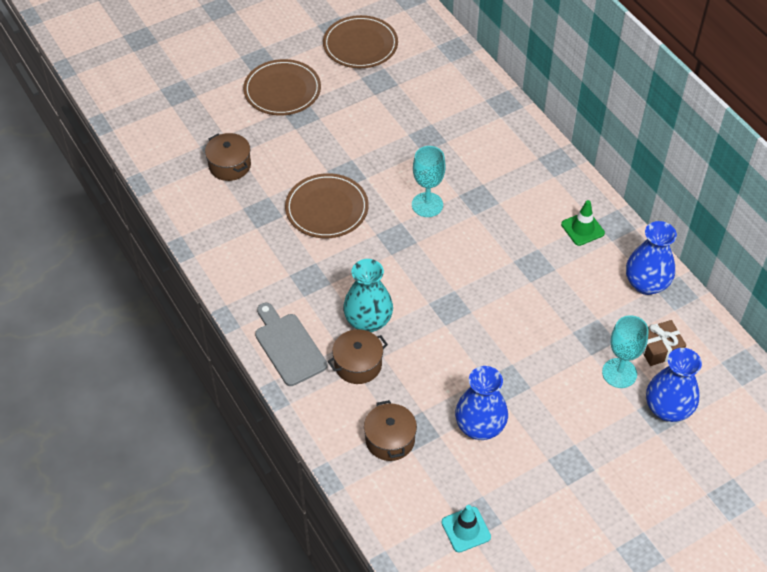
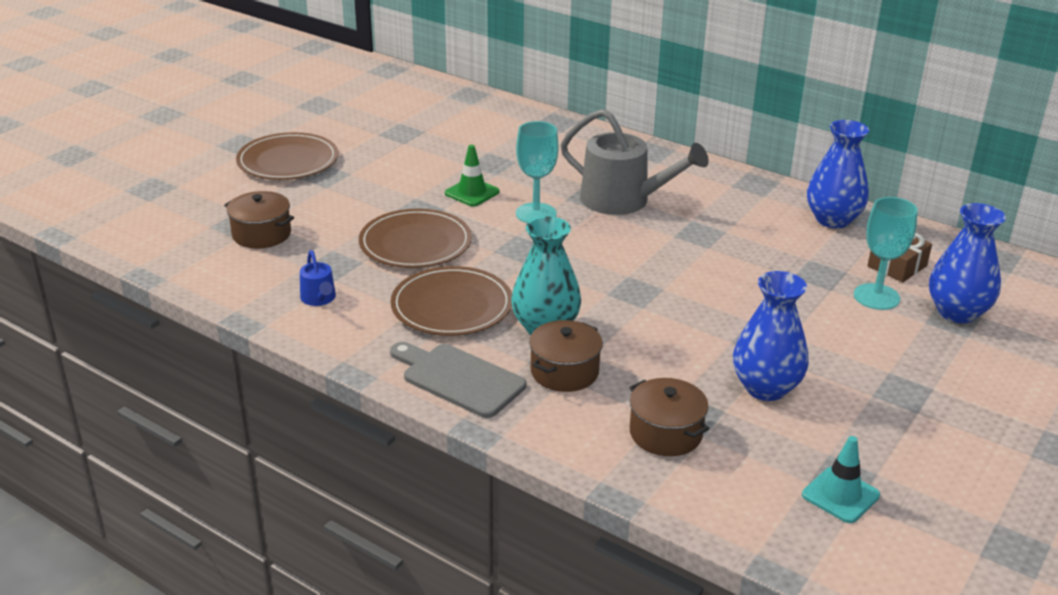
camera: 25 degrees left, 20 degrees down
(238, 242) = (319, 298): none -> blue watering can
(360, 45) = (358, 111): brown plate -> brown plate (452, 306)
(499, 210) = (622, 200): none -> grey watering can
(582, 229) = (725, 194): green traffic cone -> green traffic cone (472, 192)

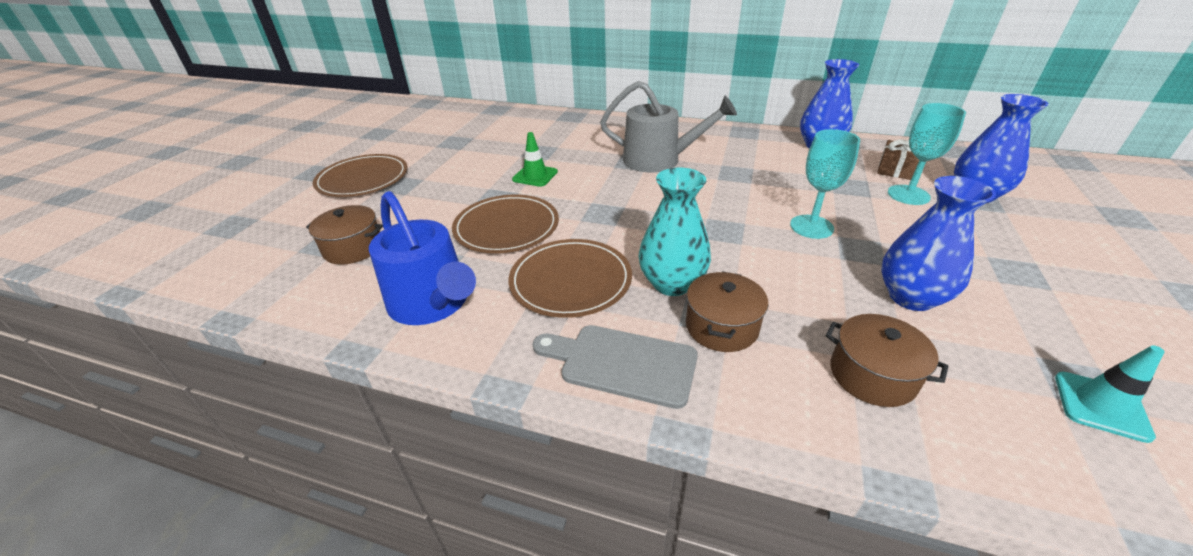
camera: 15 degrees left, 5 degrees up
(319, 298) = (432, 303): blue watering can -> blue watering can, size x2.19
(536, 214) = (597, 182): turquoise goblet -> turquoise goblet (811, 227)

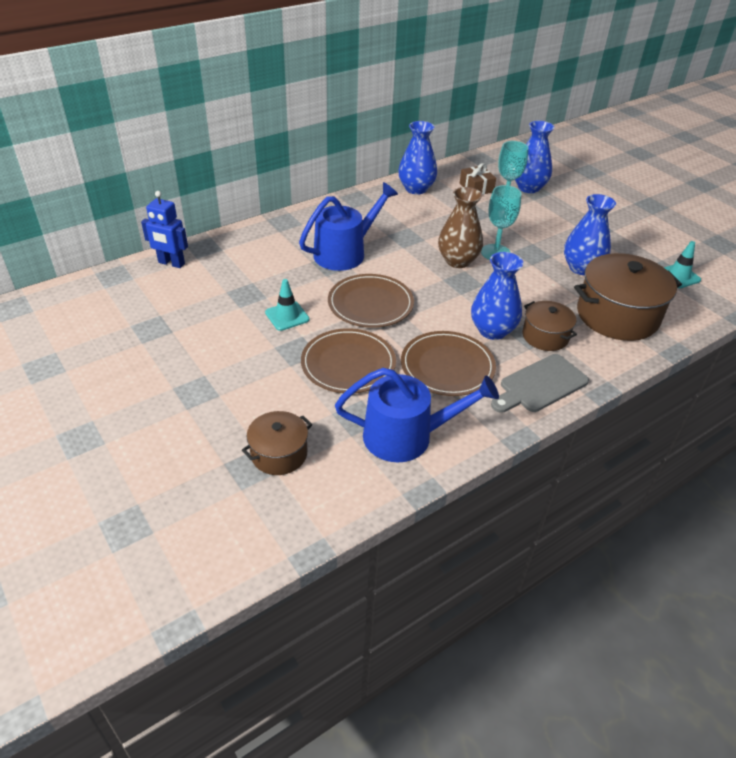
camera: 55 degrees left, 5 degrees up
(363, 179) = (148, 411): brown plate -> brown plate (370, 304)
(535, 176) = (287, 316): green traffic cone -> turquoise traffic cone
(536, 116) = (171, 263): none -> blue robot
(658, 160) = (344, 253): grey watering can -> blue watering can
(672, 283) = (492, 330): turquoise vase -> blue vase
(752, 212) = (457, 261): none -> brown vase
(872, 375) = (617, 315): brown pot -> brown pot, size x1.81

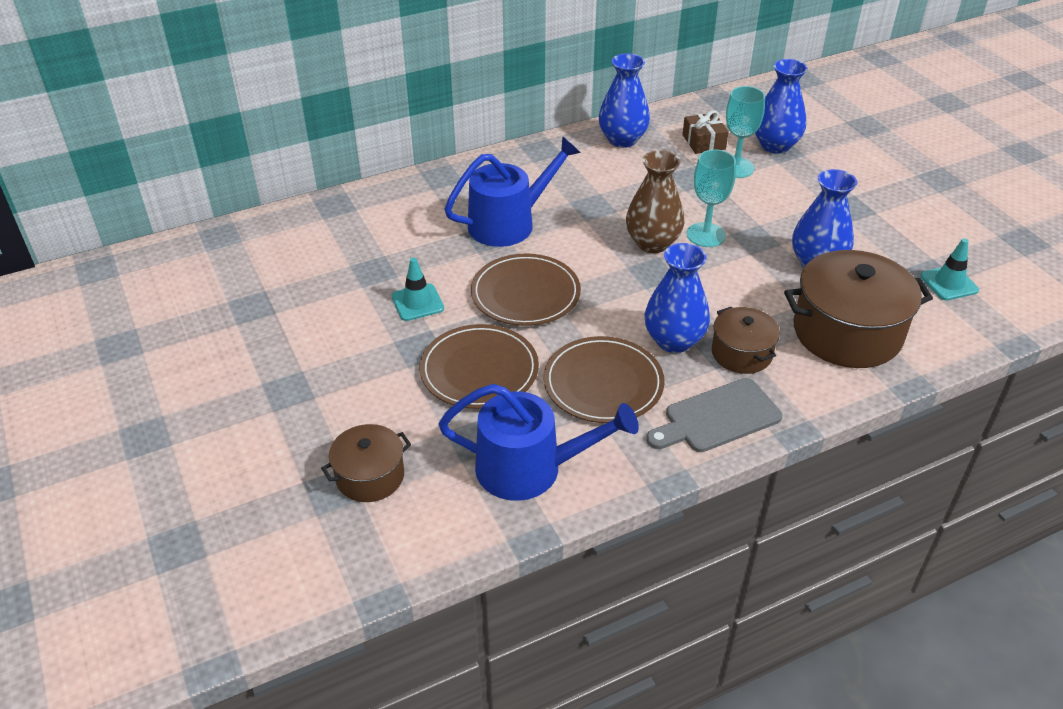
camera: 10 degrees right, 0 degrees up
(171, 263) = (291, 224): blue robot -> none

